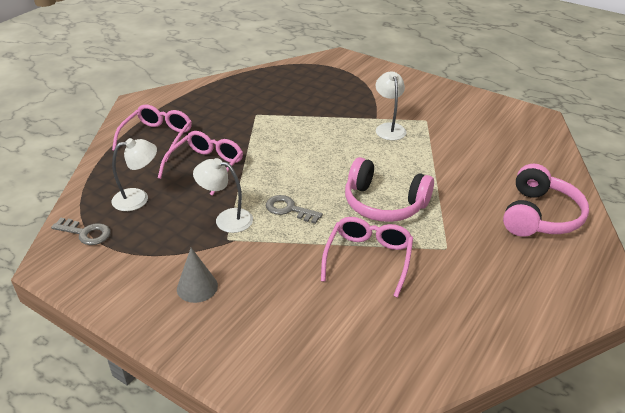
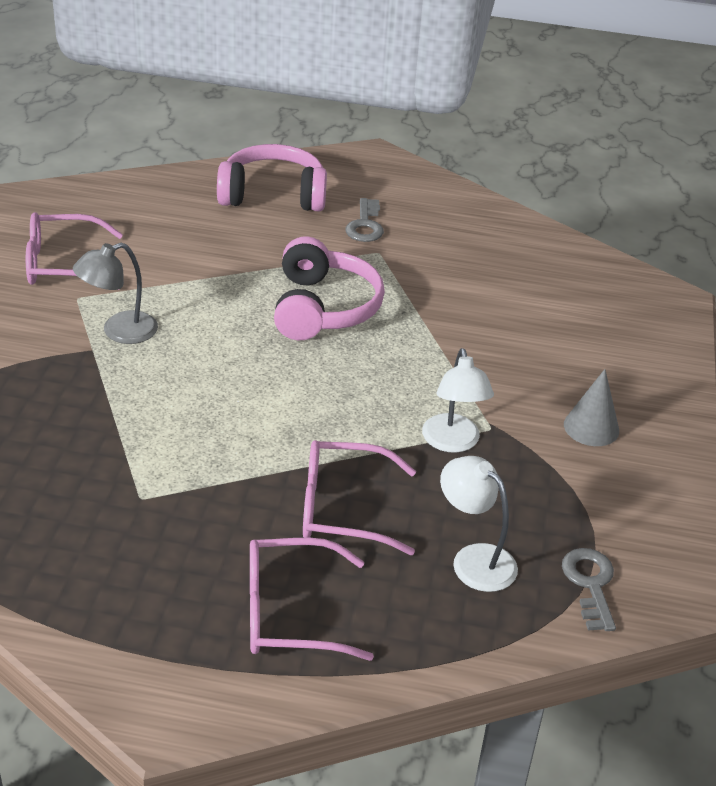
camera: 115 degrees left, 0 degrees up
(289, 209) = (391, 388): grey key -> grey key (365, 225)
(368, 258) = (438, 304): pink glasses -> pink glasses (63, 264)
(389, 128) = (119, 331): white lamp -> grey lamp

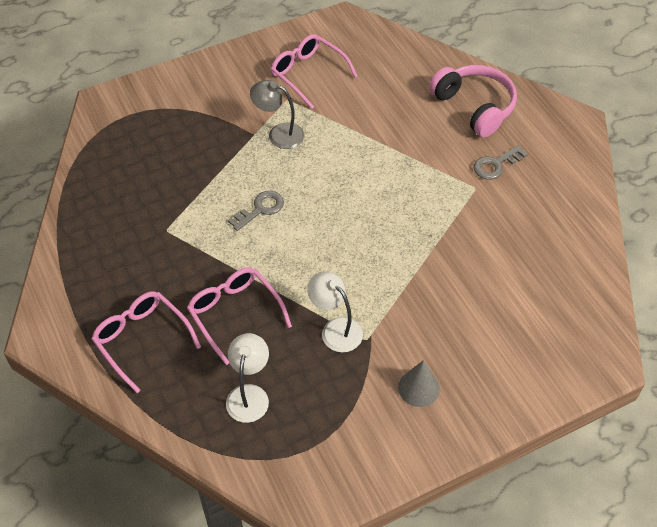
camera: 55 degrees right, 15 degrees up
(323, 308) = (392, 199): pink headphones -> none
(452, 442) = (335, 329): white lamp -> white lamp turned 90 degrees clockwise
(590, 584) = (278, 460): grey key -> grey key (260, 209)

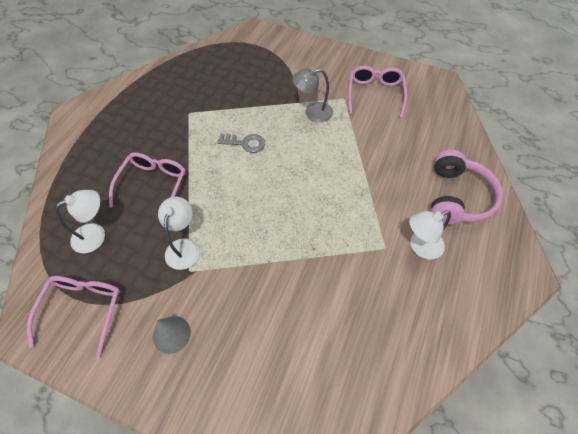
camera: 50 degrees right, 5 degrees up
(142, 340) = (100, 155): pink glasses -> pink glasses (83, 309)
(279, 134) = (312, 112): grey lamp -> grey lamp turned 75 degrees counterclockwise
(496, 165) = (420, 247): grey key -> white lamp

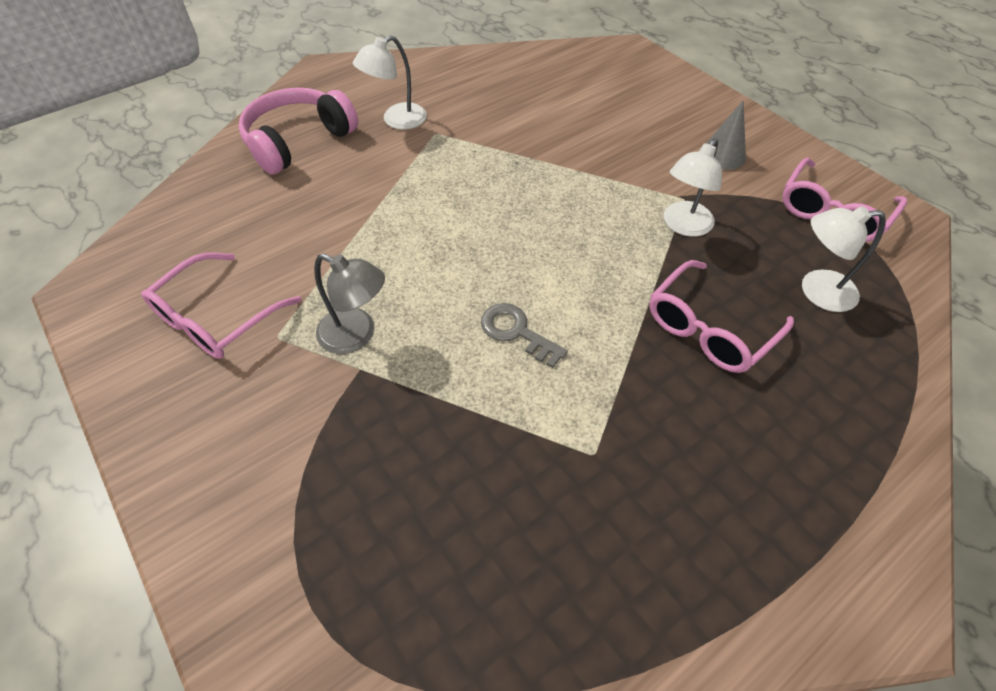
camera: 150 degrees left, 5 degrees down
(420, 247) = (396, 120): white lamp -> white lamp turned 135 degrees clockwise

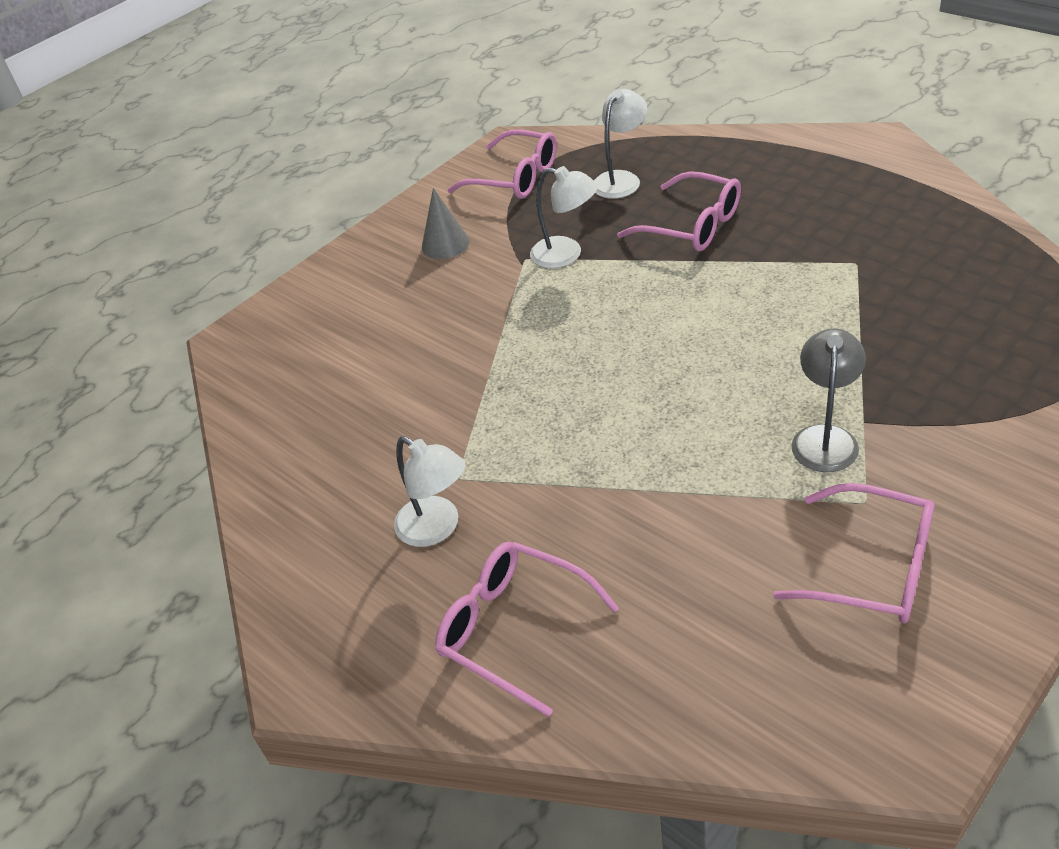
camera: 95 degrees left, 10 degrees down
(298, 141) = (514, 629): pink headphones -> pink glasses
(516, 332) = (757, 330): grey key -> none
(816, 291) = (621, 179): white lamp -> white lamp turned 135 degrees counterclockwise

